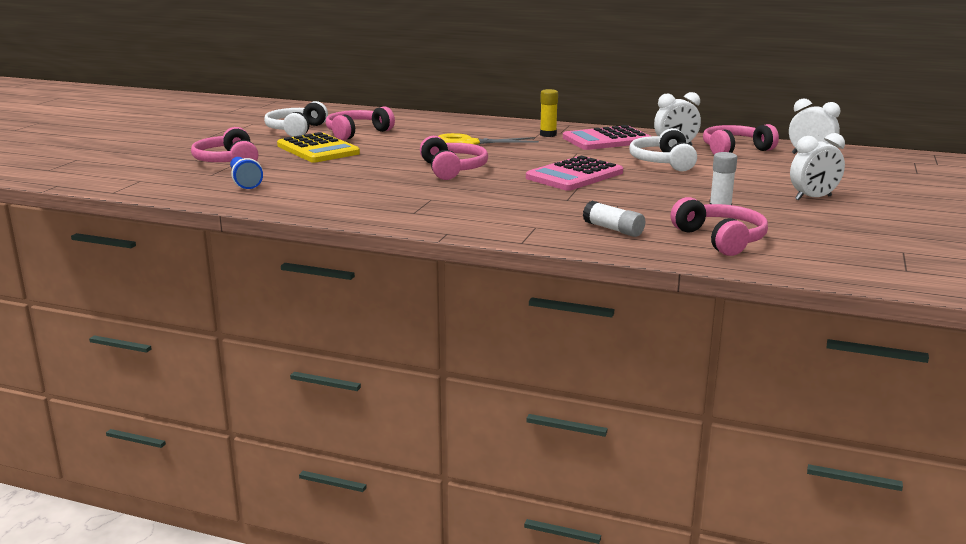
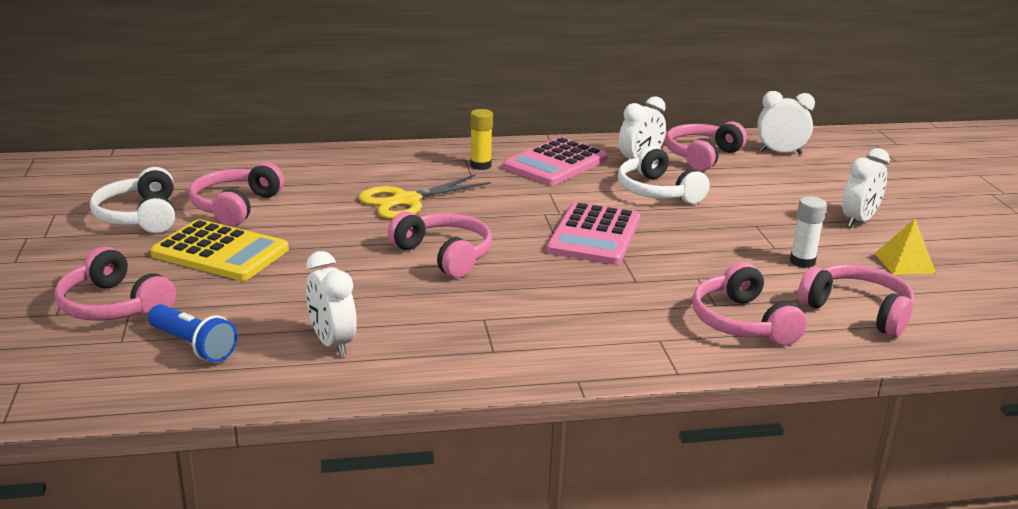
camera: 30 degrees left, 5 degrees up
(322, 193) = (332, 343): none -> white clock
(613, 229) = (742, 322): white glue stick -> pink headphones
(812, 224) = (904, 263): none -> yellow pyramid

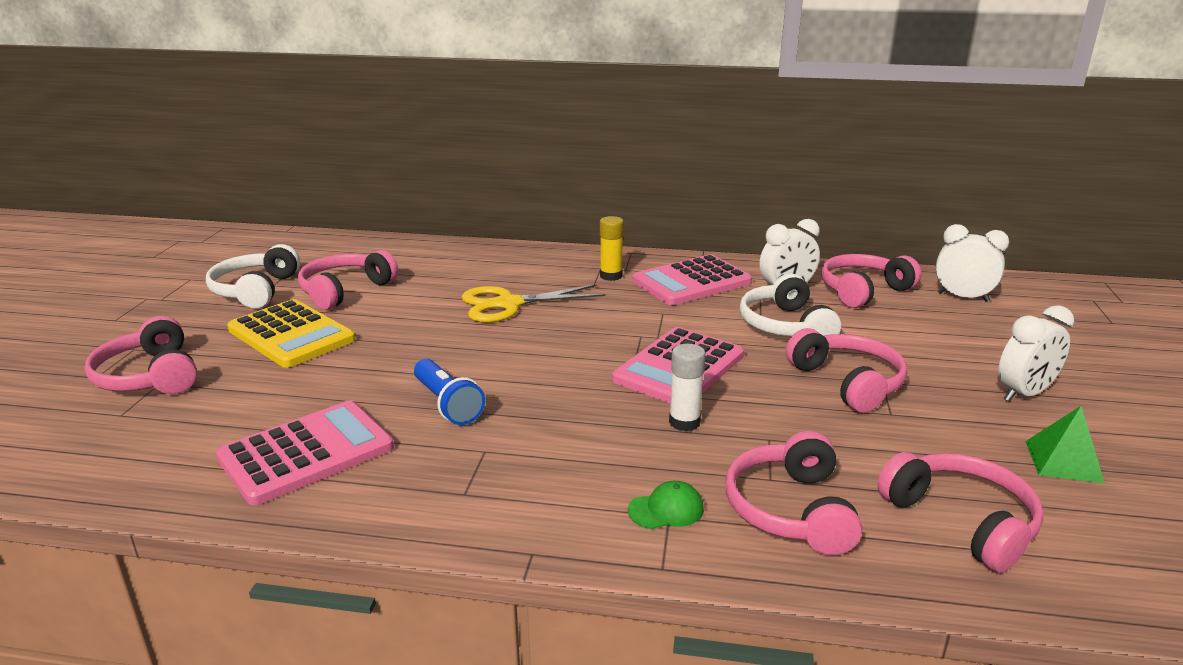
camera: 20 degrees right, 0 degrees up
(193, 346) = (176, 432): blue flashlight -> blue flashlight (447, 404)
(332, 343) = (306, 453): white clock -> pink calculator
(444, 255) = (500, 368): pink headphones -> pink headphones (847, 382)
(655, 336) = (666, 509): none -> green cap
(802, 261) = (918, 438): white glue stick -> white glue stick (684, 422)
(904, 263) = (1063, 461): yellow pyramid -> green pyramid

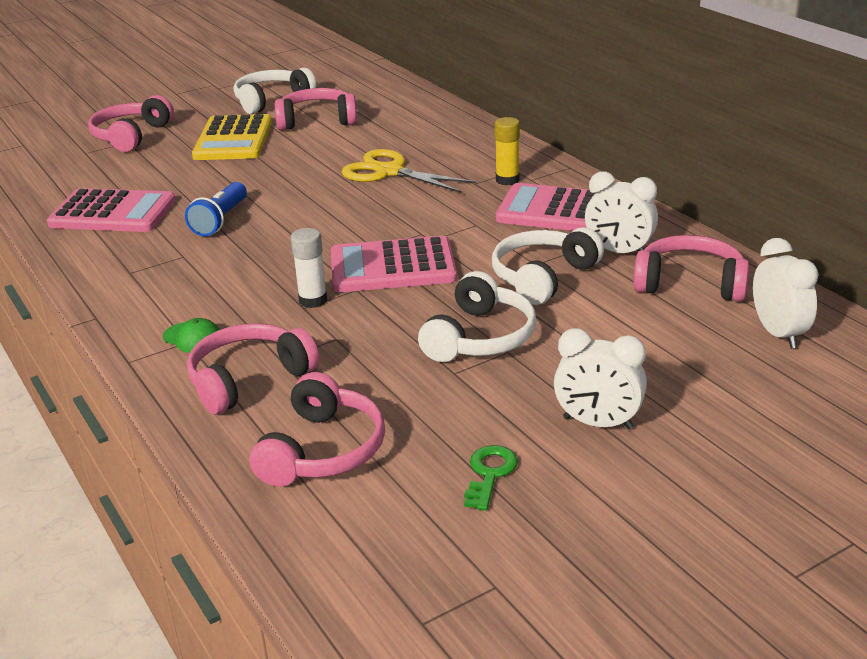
camera: 50 degrees right, 5 degrees up
(847, 382) = (479, 337): pink headphones -> white headphones
(1063, 461) = (489, 474): green pyramid -> green key

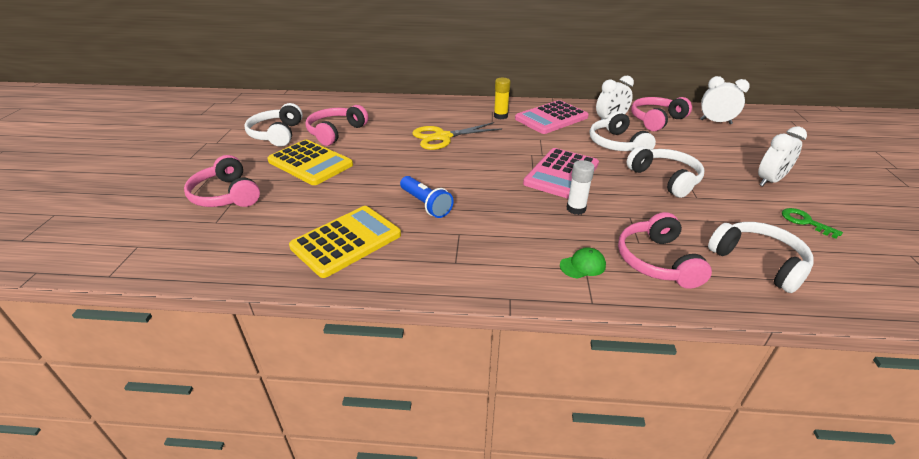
camera: 55 degrees left, 5 degrees up
(113, 213) = (346, 241): pink calculator -> yellow calculator
(322, 450) = (758, 262): pink headphones -> white headphones

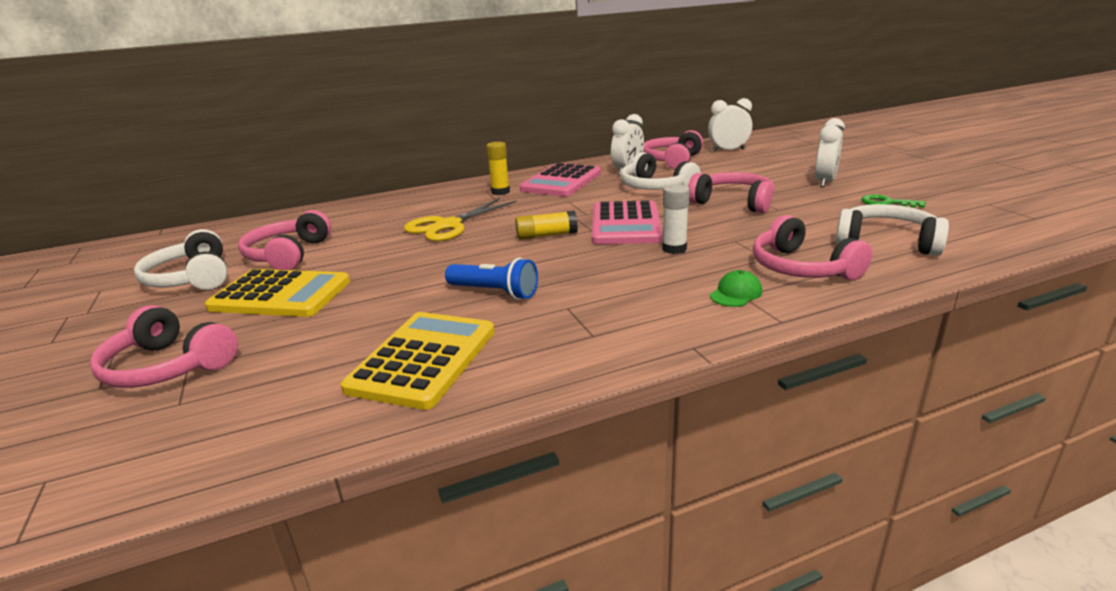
camera: 25 degrees left, 10 degrees down
(498, 166) = (546, 235): none -> yellow glue stick
(665, 179) = (733, 202): white headphones -> pink headphones

